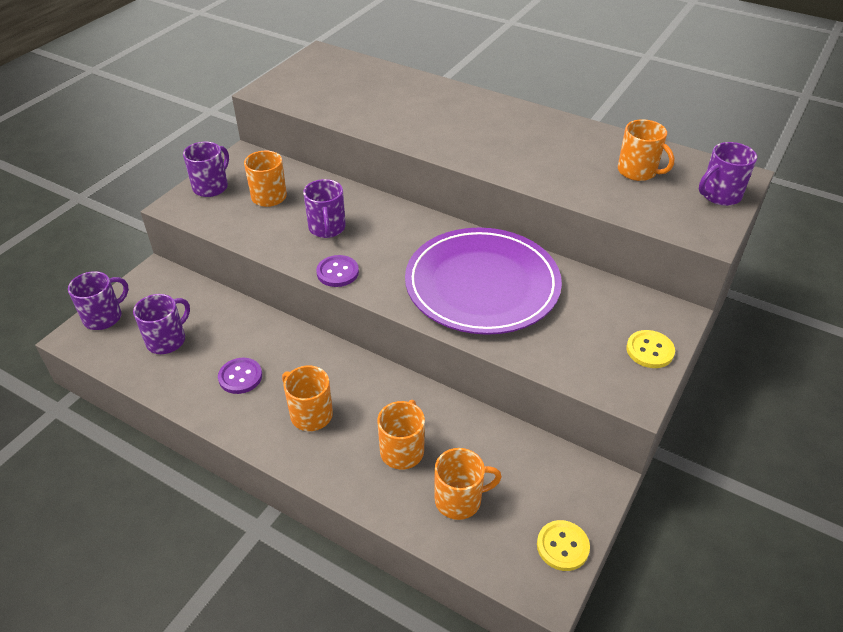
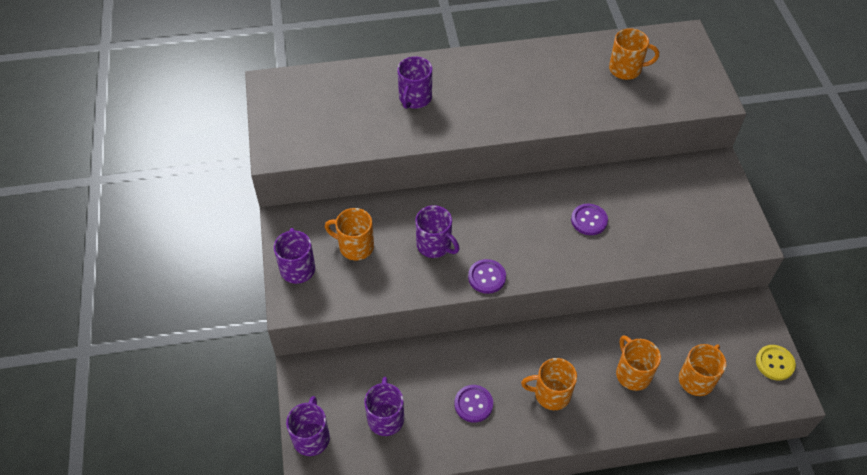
camera: 40 degrees left, 10 degrees up
(482, 285) = (589, 220): purple plate -> purple button
(650, 350) = (729, 201): yellow button -> none
(719, 195) = (690, 60): purple mug -> purple mug (415, 98)

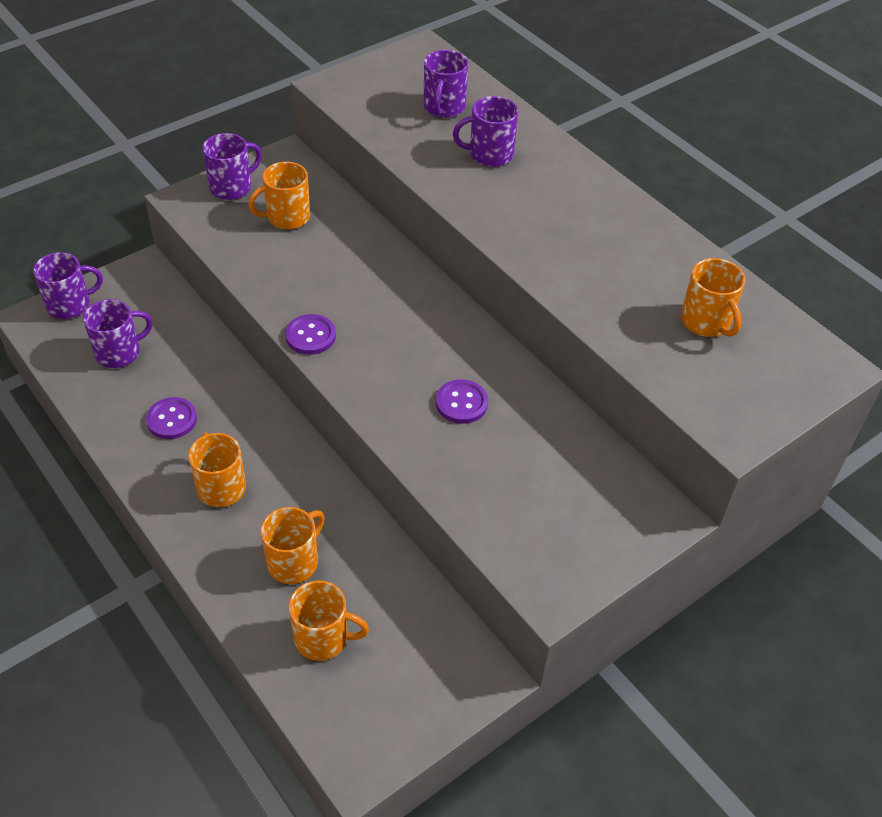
camera: 60 degrees right, 5 degrees down
(355, 246) = (287, 217): orange mug -> orange mug turned 105 degrees counterclockwise
(434, 245) = (329, 277): purple mug -> purple mug (444, 107)
(774, 363) = (402, 730): yellow button -> none

